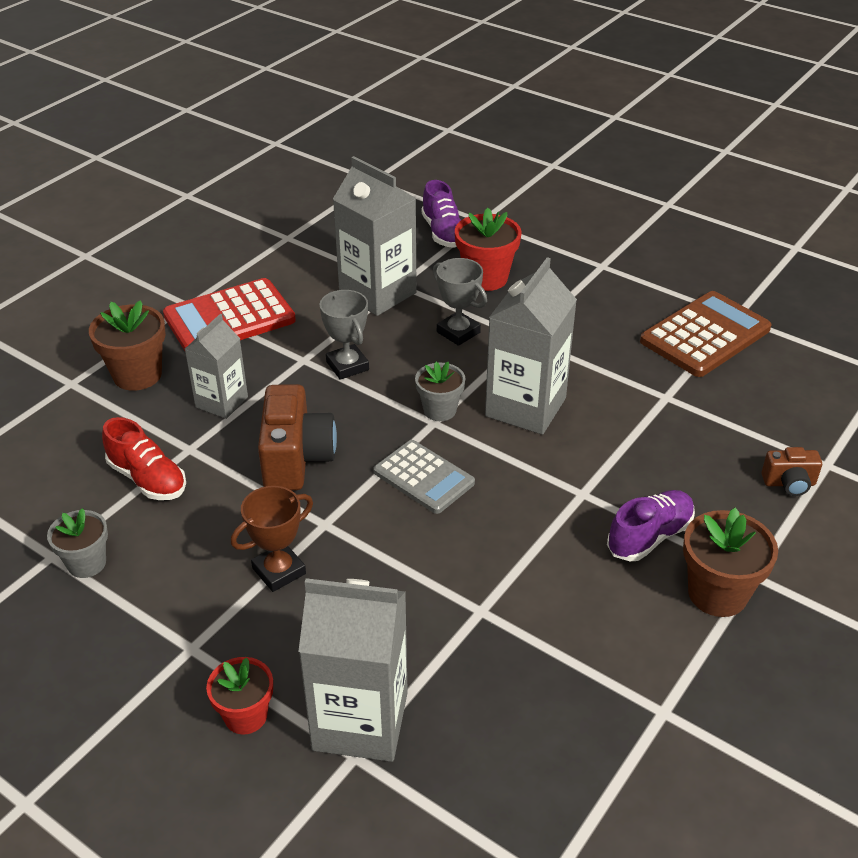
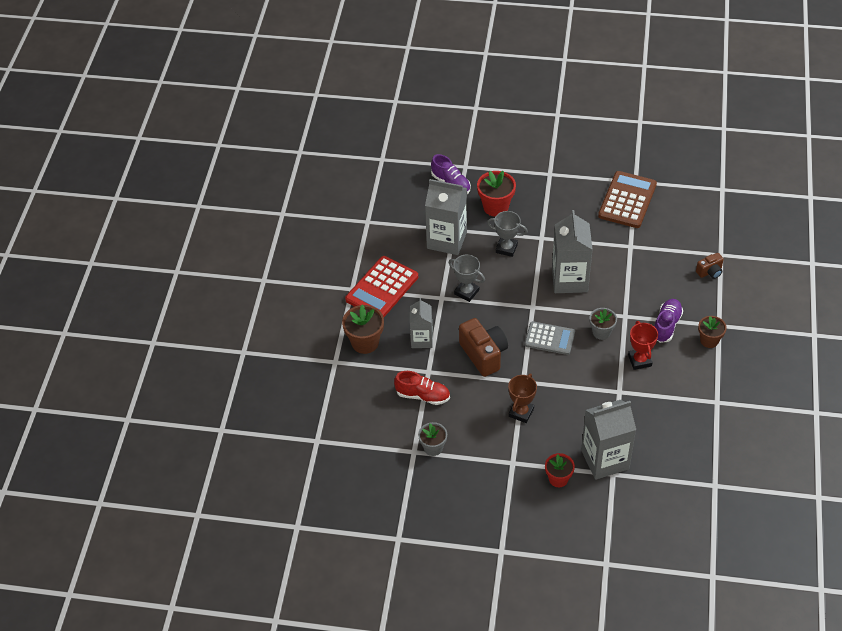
camera: 25 degrees left, 10 degrees up
(440, 410) = (530, 299): grey flower pot -> grey flower pot (601, 332)
(558, 574) = (639, 360): none -> red trophy
(717, 593) = (709, 340): brown flower pot -> brown flower pot, size x0.66

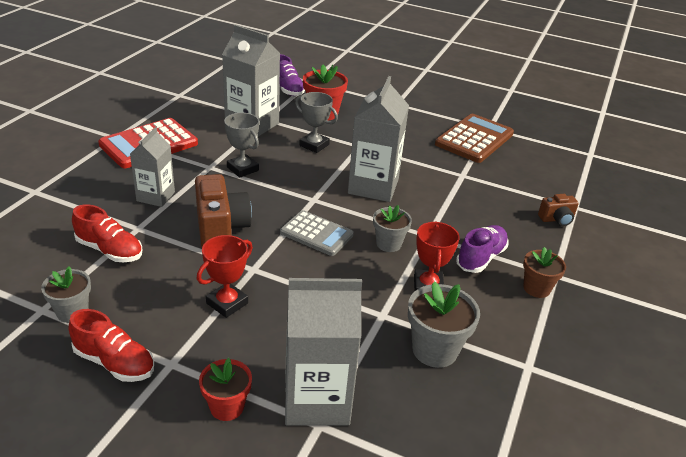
camera: 10 degrees right, 15 degrees down
(365, 342) = (86, 183): brown flower pot -> none
(480, 472) = (114, 362): none -> red shoe
(521, 412) = (227, 303): brown trophy -> red trophy
(659, 407) = (434, 350): none -> grey flower pot

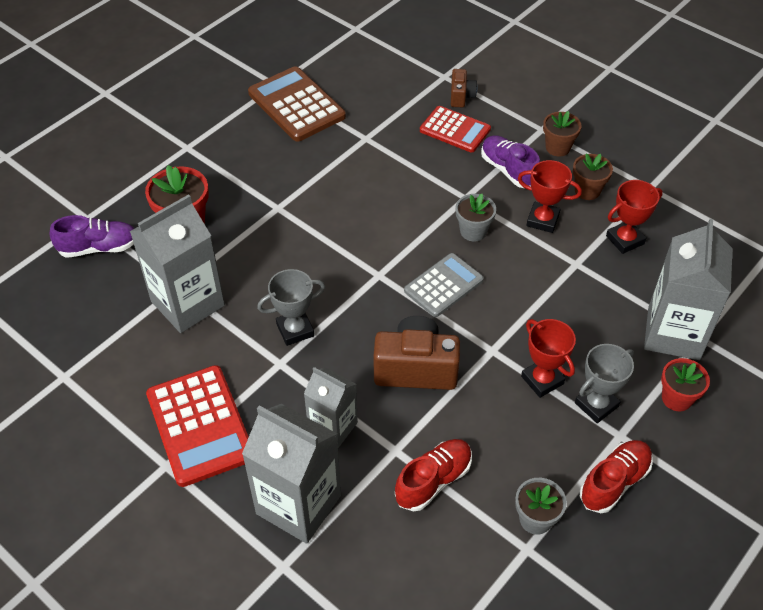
camera: 70 degrees left, 15 degrees up
(314, 145) = (261, 250): grey trophy -> grey trophy (596, 405)
(373, 186) = (367, 217): grey carton -> grey carton (298, 504)
(434, 350) = (625, 240): grey flower pot -> red trophy
(489, 315) = (587, 191): none -> brown flower pot
(509, 220) = (455, 130): none -> red calculator

